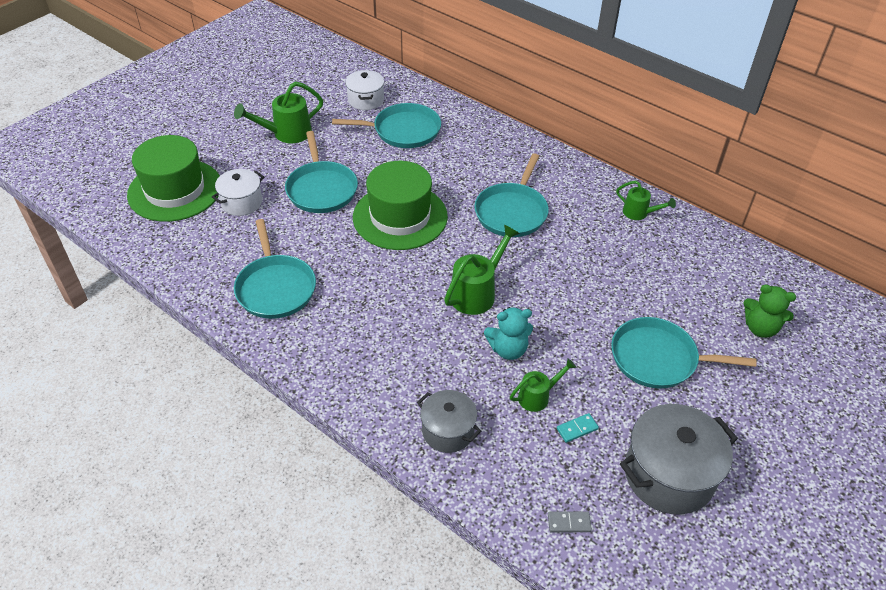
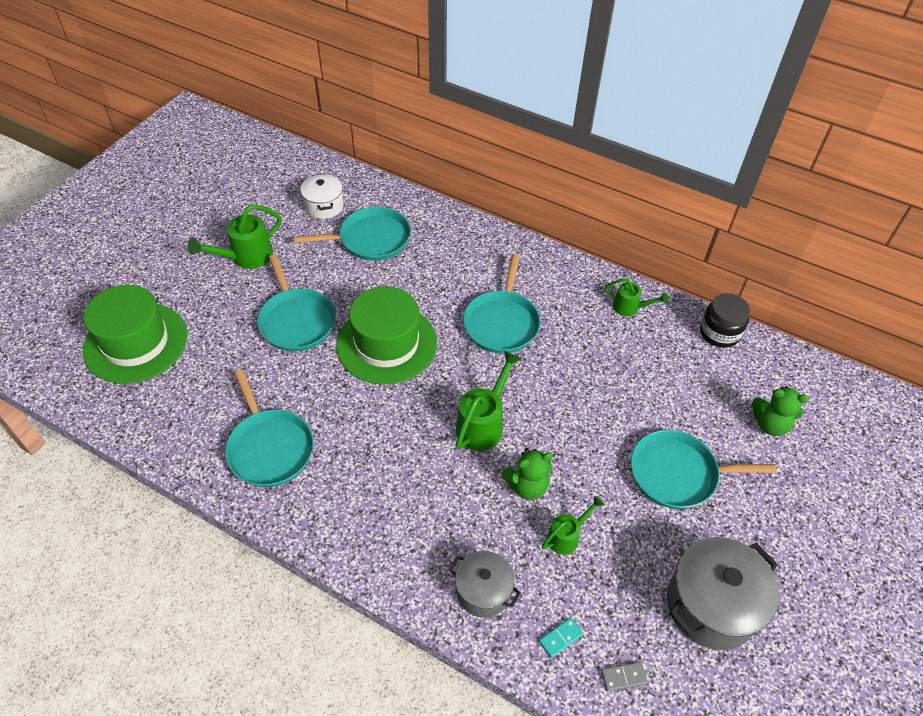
camera: 10 degrees left, 5 degrees up
(241, 202) = (213, 348): white pot -> none
(508, 349) = (527, 486): turquoise teddy bear -> green teddy bear
(577, 429) = (612, 567): turquoise domino -> turquoise domino (560, 638)
(724, 244) = (719, 333): none -> black jar

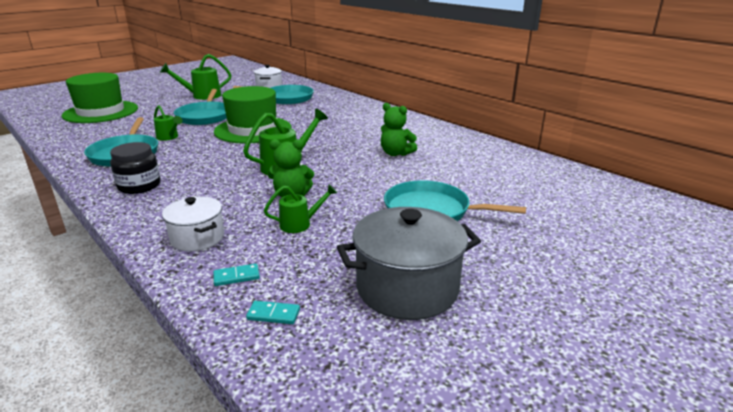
camera: 20 degrees right, 25 degrees down
(483, 591) = (197, 238): grey pot -> white pot
(502, 322) = (343, 132): turquoise pan -> none
(623, 677) = (273, 314): grey domino -> turquoise domino
(630, 307) = (449, 138): green watering can -> green watering can (169, 137)
(719, 333) = (519, 156): black jar -> black jar (139, 186)
(770, 424) = (540, 200): green teddy bear -> green teddy bear (396, 153)

